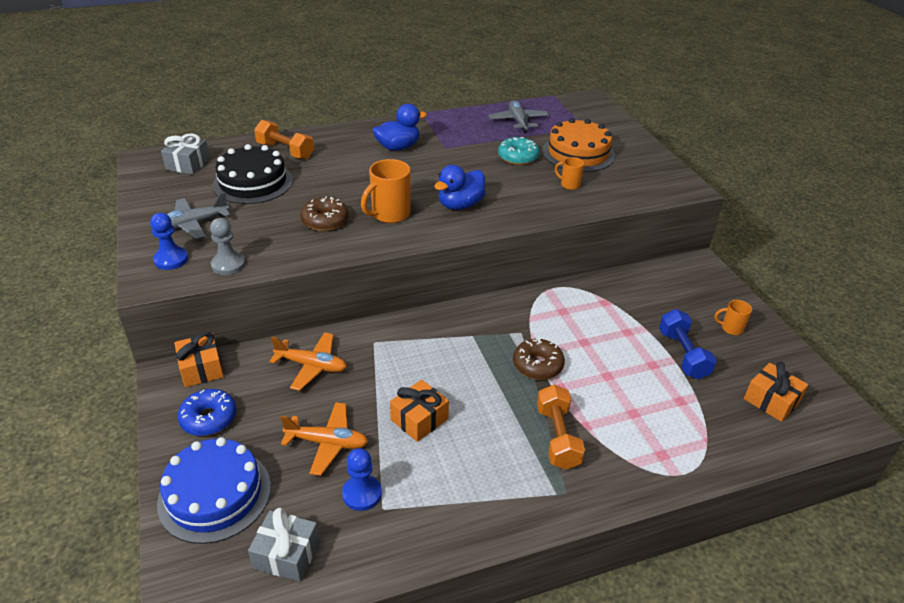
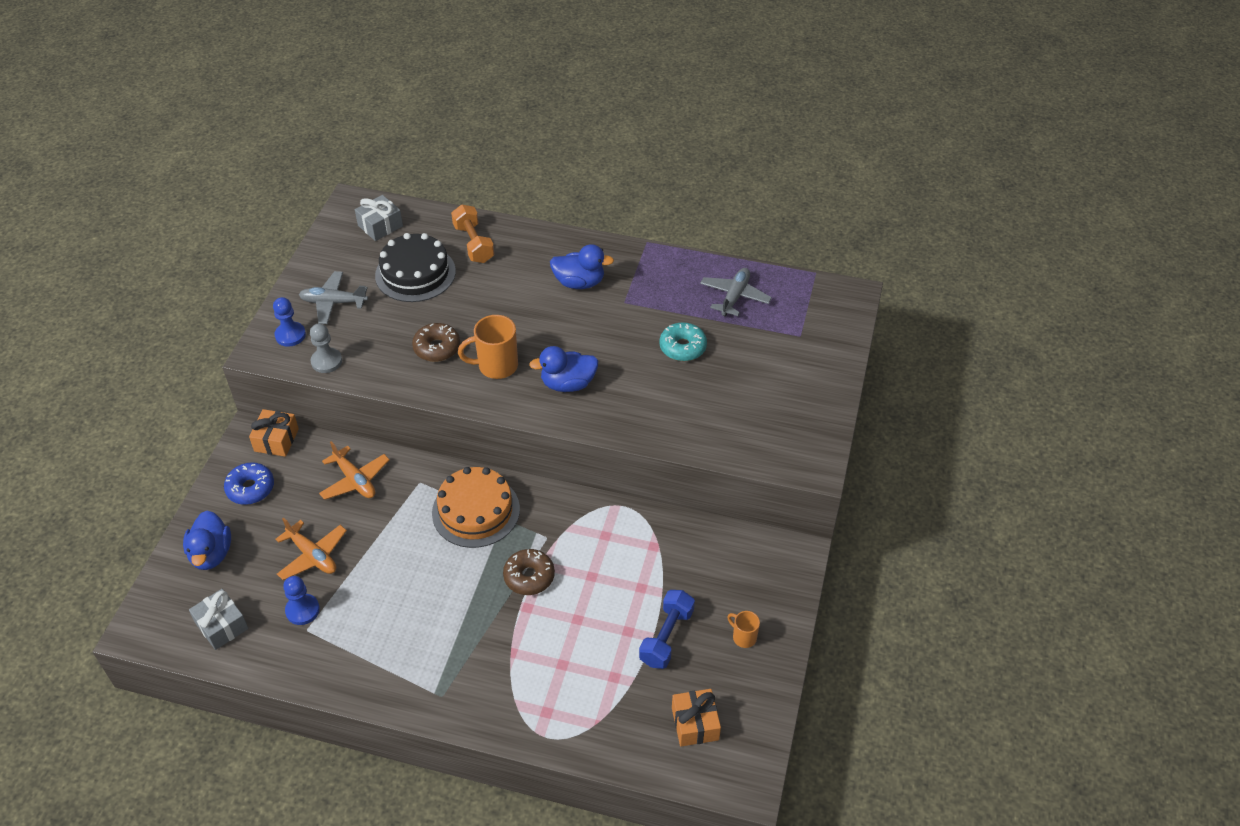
camera: 35 degrees right, 10 degrees up
(215, 494) = (211, 554): blue cake -> blue duck
(419, 419) = (392, 573): orange gift -> none
(557, 437) = (480, 649): orange dumbbell -> none
(569, 185) = (696, 407): orange mug -> none
(578, 153) = (750, 369): orange cake -> orange cake (476, 511)

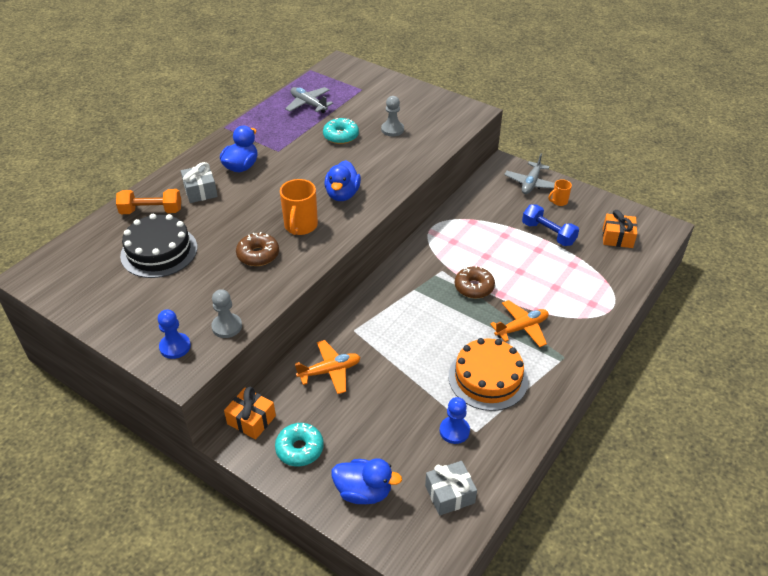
camera: 70 degrees left, 5 degrees down
(250, 488) = (299, 449): blue donut -> turquoise donut
(312, 555) = (399, 414): orange plane -> orange plane (521, 328)
(333, 302) = (154, 310): grey plane -> grey plane (531, 183)
(380, 226) = (78, 262): grey gift -> grey gift (200, 191)
(476, 511) = (399, 303): orange cake -> orange cake (488, 378)
(723, 392) = (392, 129): none -> grey pawn

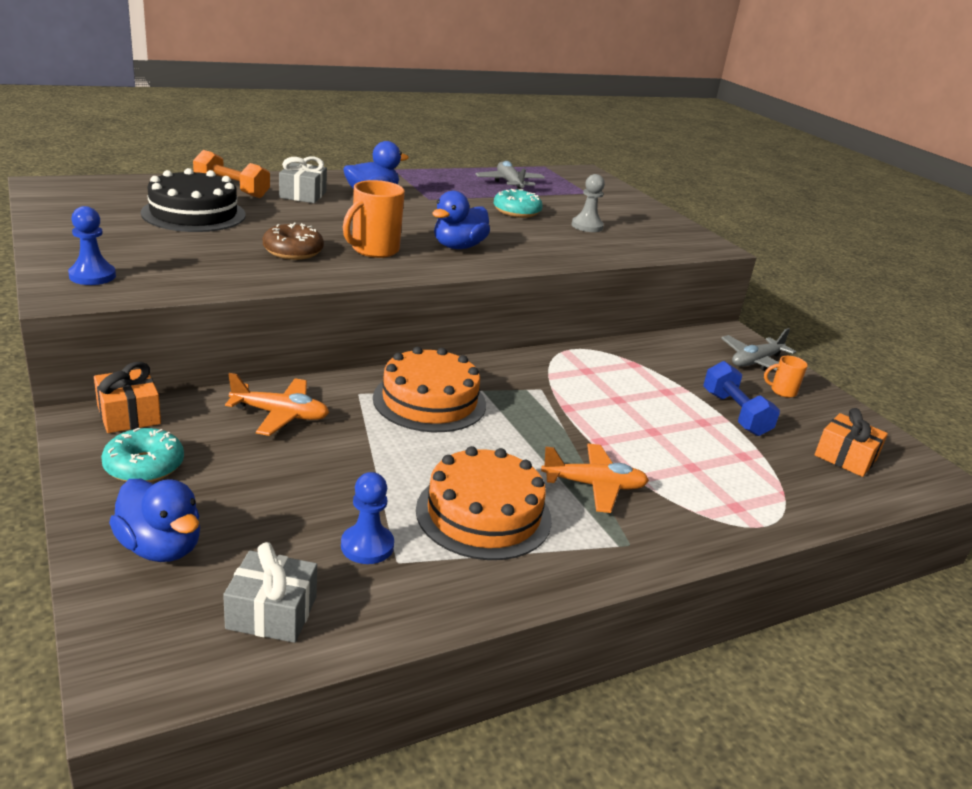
camera: 25 degrees right, 15 degrees down
(227, 326) = (172, 284): grey pawn -> none
(395, 314) = (429, 401): none -> orange cake
(474, 287) = (567, 420): brown donut -> none

